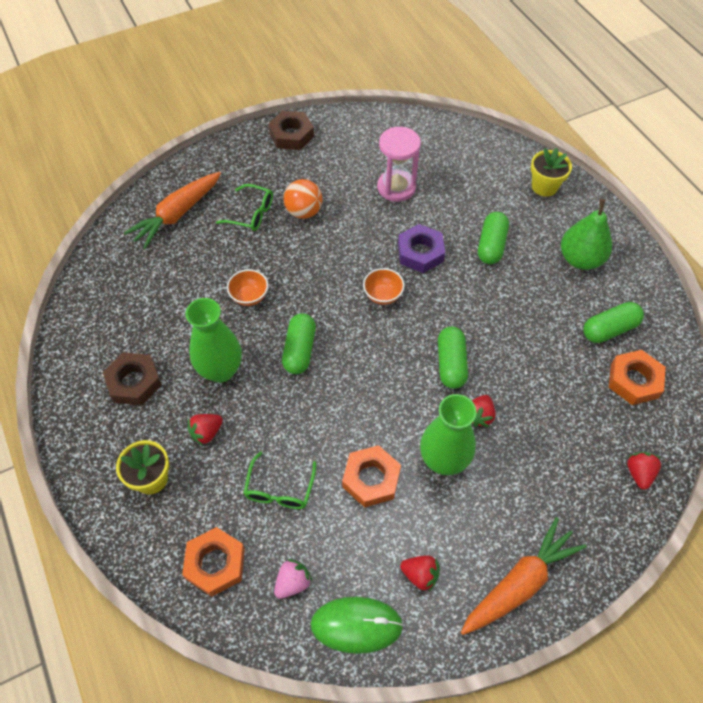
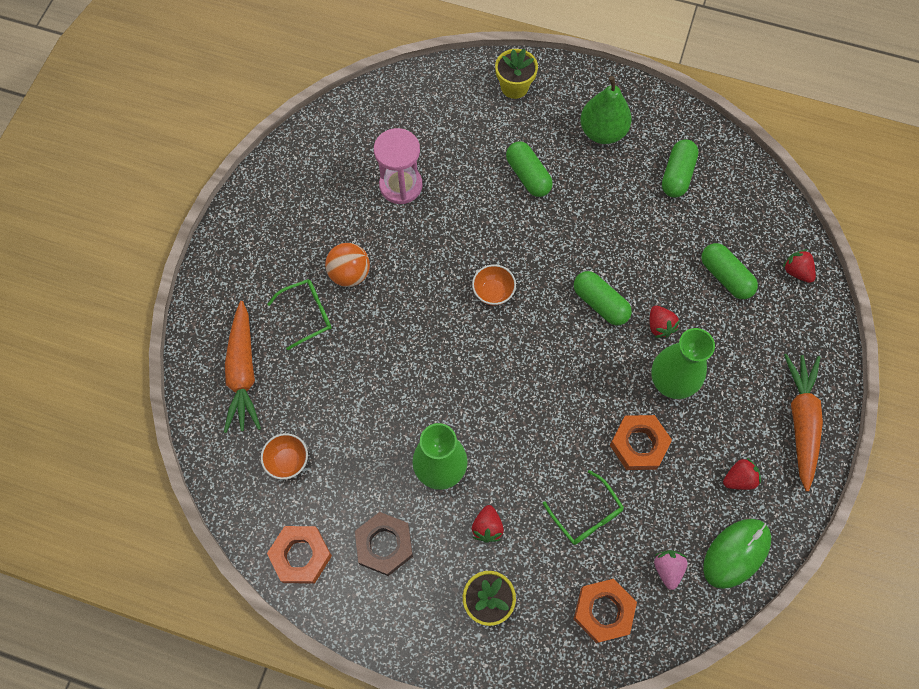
camera: 45 degrees left, 10 degrees up
(249, 296) = (391, 388): orange bowl -> orange bowl (287, 461)
(291, 135) = (255, 209): brown nut -> none
(299, 350) = (481, 396): green capsule -> green capsule (725, 277)
(420, 252) = (482, 229): purple nut -> none
(634, 381) = (730, 202): orange nut -> orange nut (301, 556)

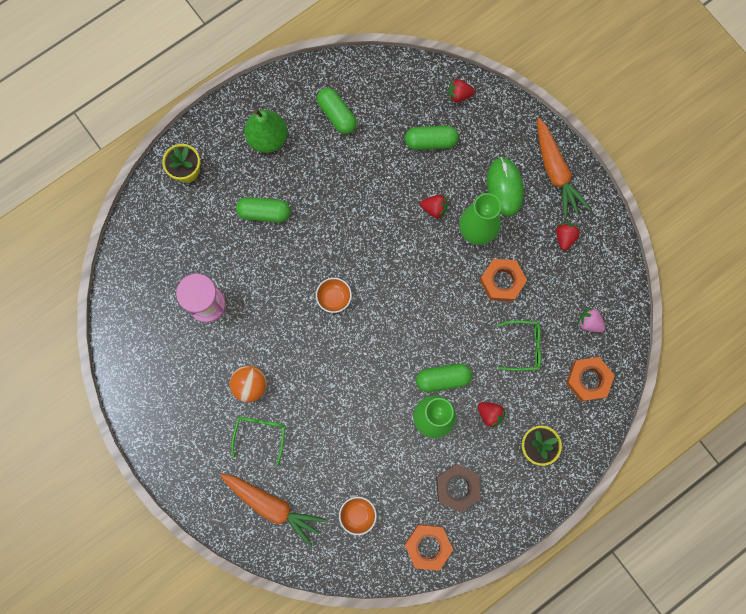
camera: 55 degrees left, 10 degrees up
(600, 303) = (392, 234): green capsule -> green capsule (443, 379)
(736, 553) = (607, 274): green mouse -> green mouse (504, 187)
(801, 421) = (555, 172): orange carrot -> orange carrot turned 150 degrees counterclockwise

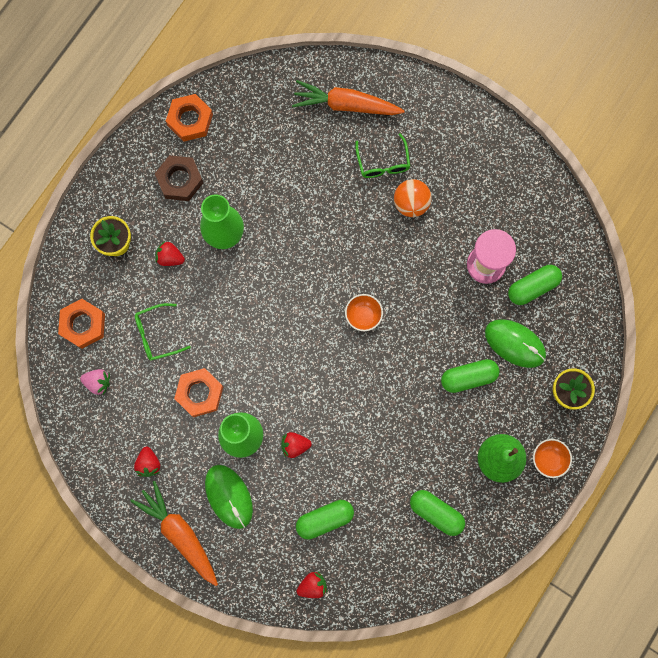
camera: 160 degrees right, 0 degrees up
(212, 227) = (515, 343): none -> green mouse
(358, 515) = (264, 124): orange bowl -> orange bowl (548, 459)
(443, 379) = (227, 275): green capsule -> green capsule (532, 287)

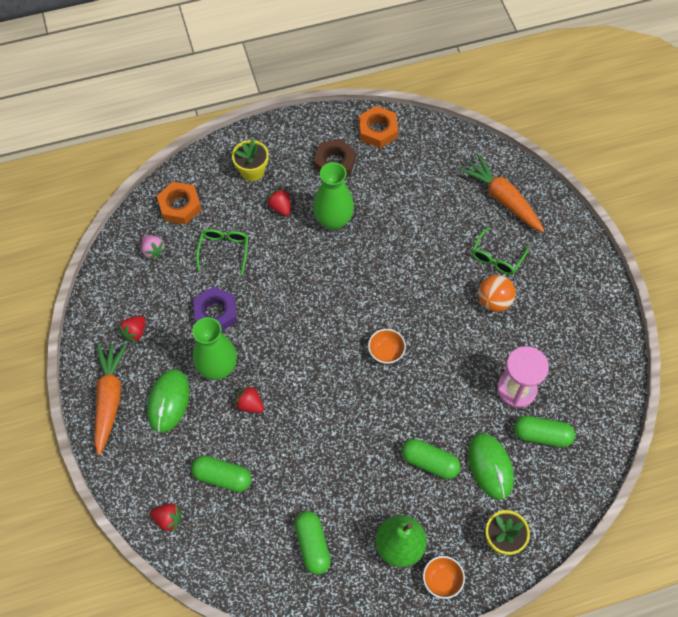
camera: 40 degrees right, 15 degrees down
(157, 334) = (224, 251): green glasses -> green glasses turned 75 degrees clockwise
(199, 393) = (215, 313): orange nut -> purple nut

